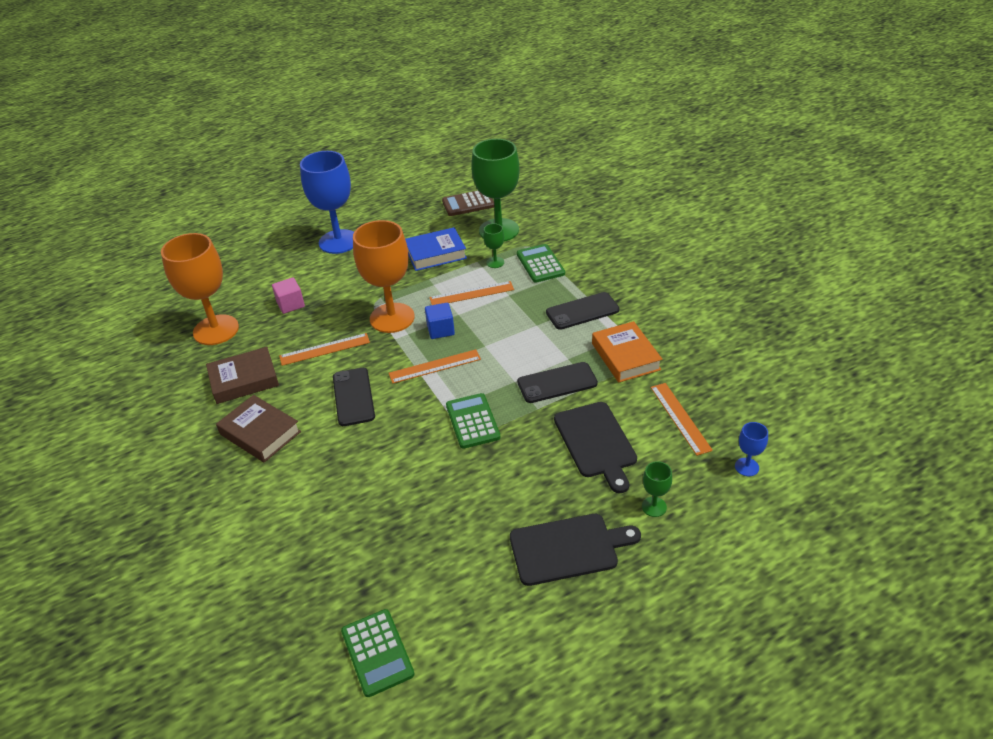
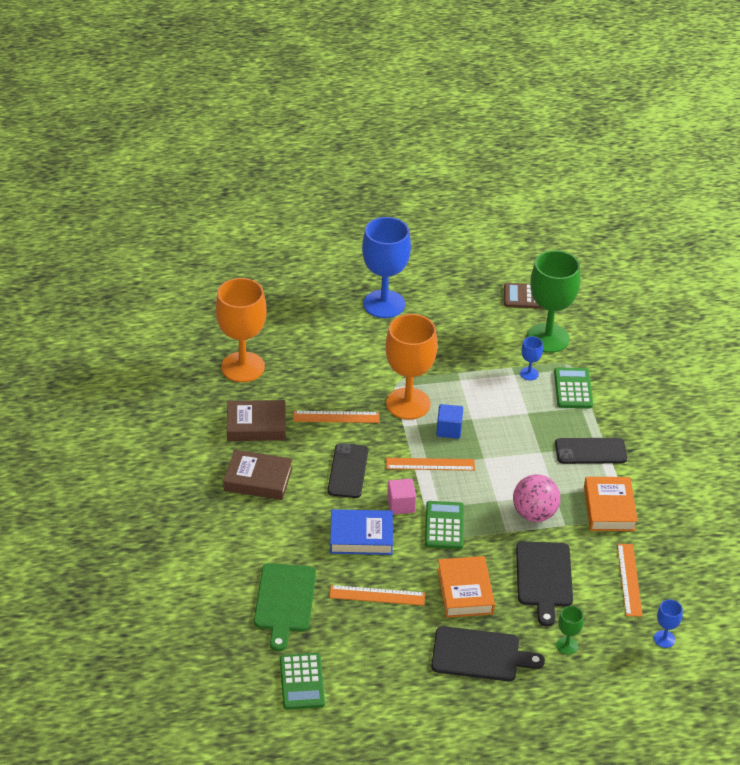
camera: 15 degrees right, 0 degrees up
(260, 433) = (258, 479): brown book -> brown book turned 45 degrees counterclockwise
(290, 304) = (318, 361): pink cube -> pink cube (401, 505)
(327, 558) = (284, 601): none -> green cutting board
(435, 254) = (474, 346): blue book -> blue book (361, 536)
(471, 294) = (492, 401): orange ruler -> orange ruler (377, 595)
(495, 262) = (529, 374): green goblet -> blue goblet
(522, 482) = (465, 591): none -> orange book
(557, 383) = (534, 514): black phone -> pink ball

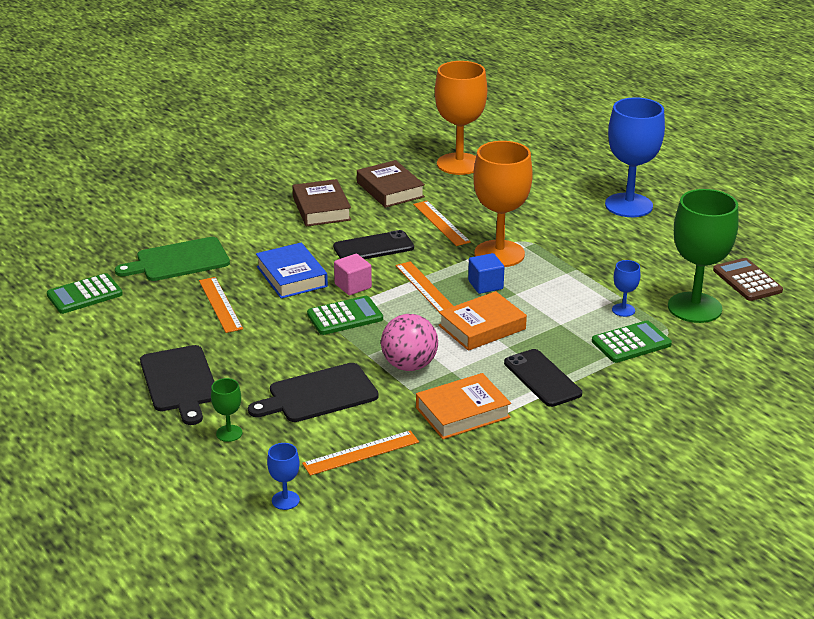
camera: 65 degrees right, 10 degrees down
(465, 591) = (262, 351): orange book -> orange book (482, 327)

